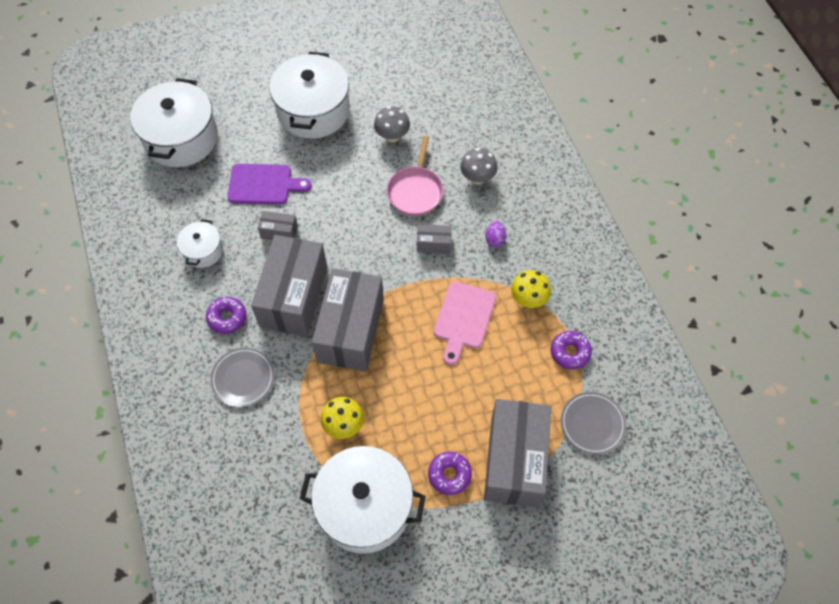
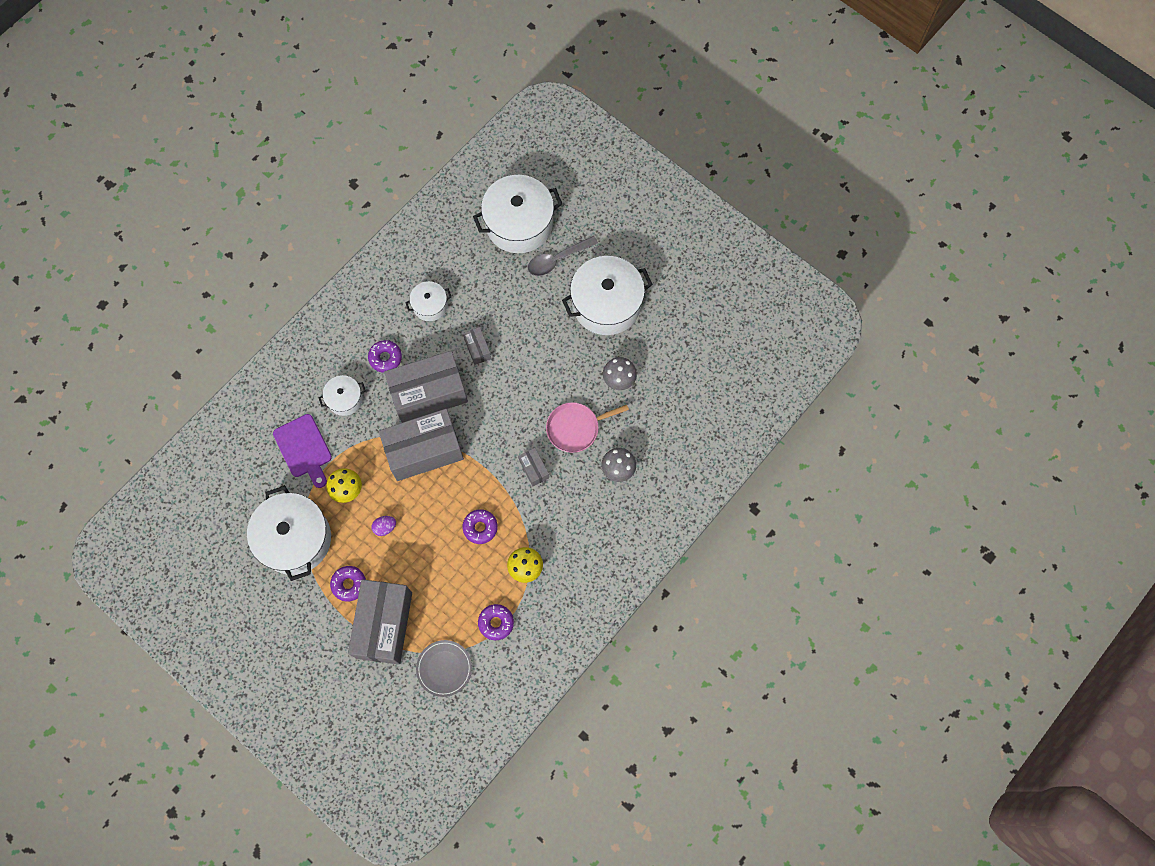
camera: 60 degrees right, 10 degrees up
(241, 126) = (557, 260): none -> grey spoon
(243, 378) = (345, 399): grey plate -> white pot
(263, 184) = (513, 311): purple cutting board -> purple cutting board (304, 449)
(463, 319) = (480, 527): pink cutting board -> purple donut
(495, 239) = (566, 514): purple egg -> purple egg (385, 527)
(514, 461) = (384, 625): grey box -> grey box turned 60 degrees counterclockwise

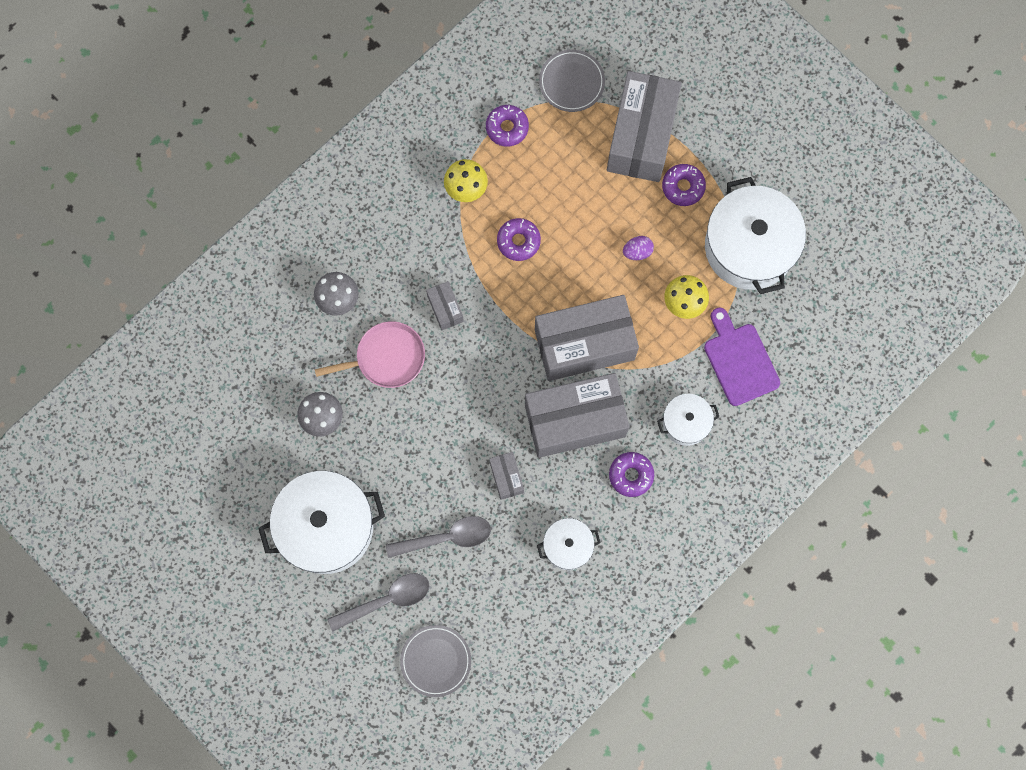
camera: 175 degrees left, 5 degrees up
(518, 304) = (447, 537): none -> grey spoon
(519, 224) = (435, 661): white pot -> grey plate

